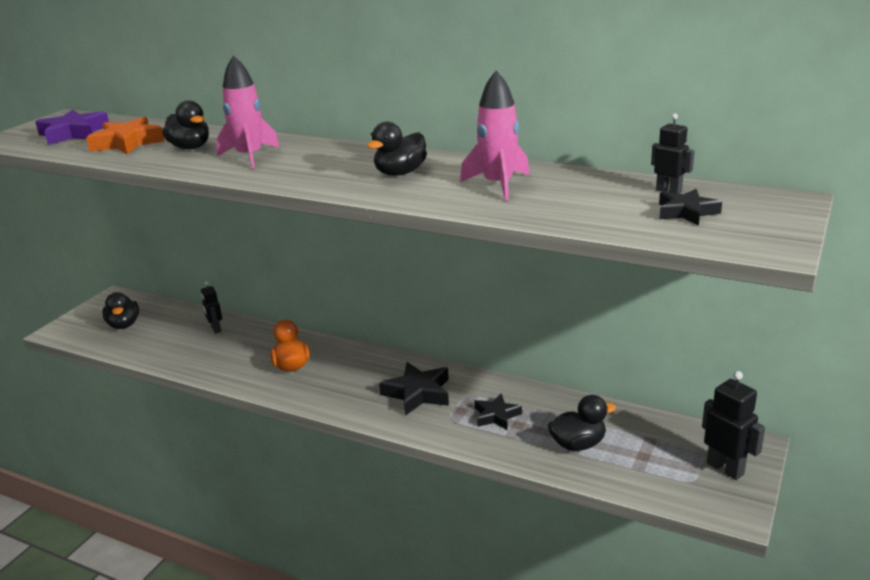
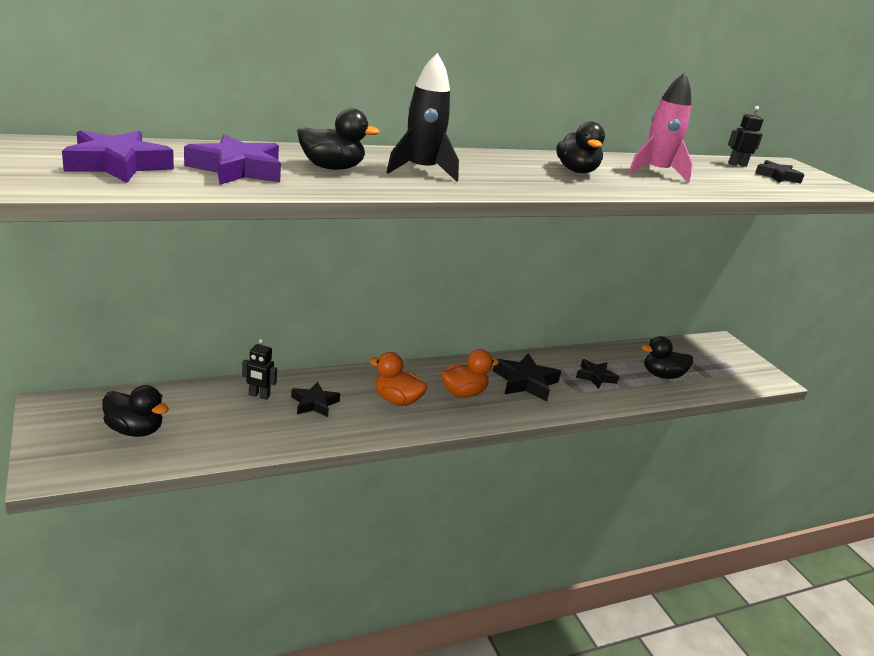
camera: 55 degrees left, 0 degrees up
(127, 143) = (237, 169): orange star -> purple star
(237, 347) = (314, 403): none -> black star
(250, 157) = (421, 171): pink rocket -> black rocket
(349, 380) = (463, 393): none -> orange duck
(578, 444) = (662, 375): black duck -> black duck turned 120 degrees counterclockwise
(725, 468) = (735, 358): black robot -> none

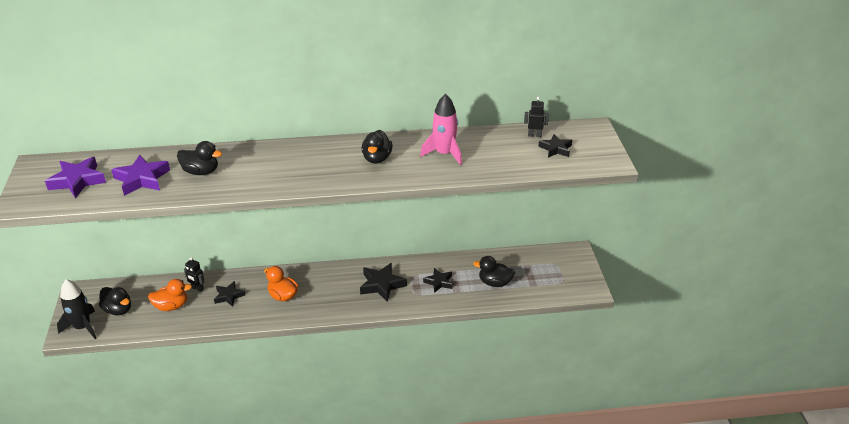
camera: 20 degrees right, 10 degrees up
(421, 171) = (259, 169): black rocket -> black rocket (82, 327)
(463, 393) = (331, 292): orange duck -> orange duck (171, 306)

